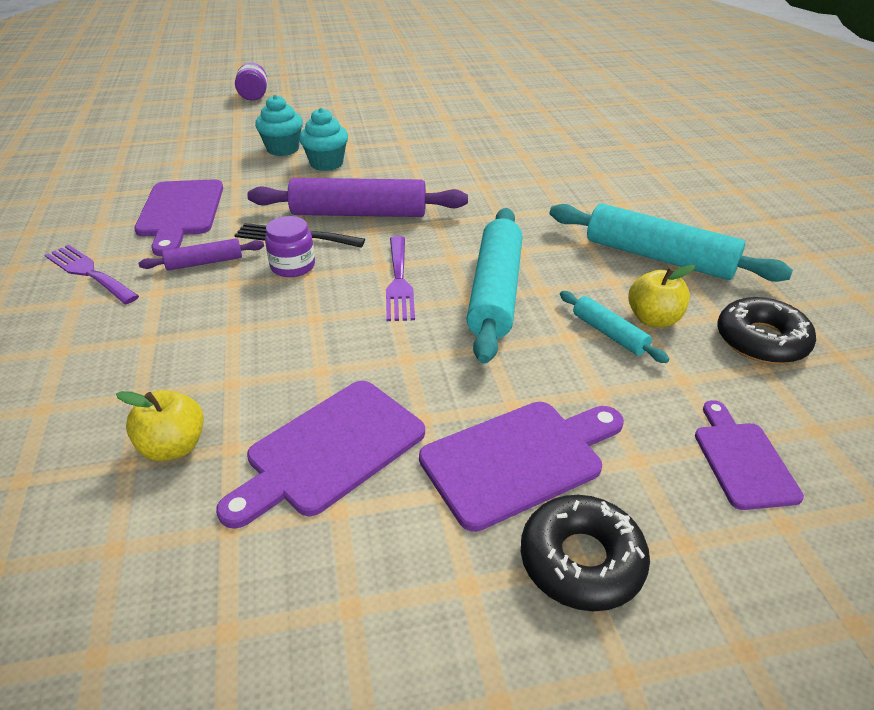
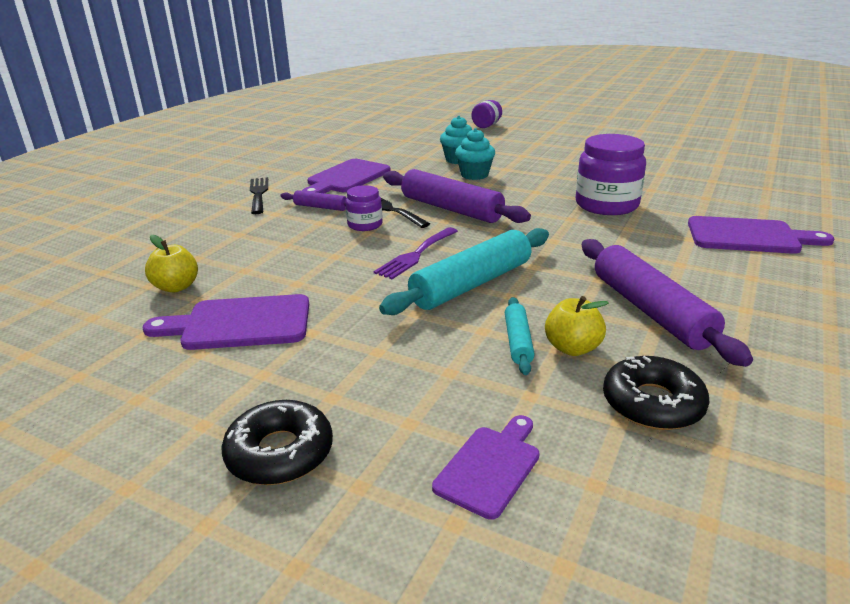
camera: 40 degrees right, 10 degrees down
(89, 272) = (258, 194): purple fork -> black fork
(494, 161) = (606, 205): none -> purple jar
(519, 459) = (332, 381): purple cutting board -> purple cutting board (749, 236)
(659, 257) = (650, 311): turquoise rolling pin -> purple rolling pin

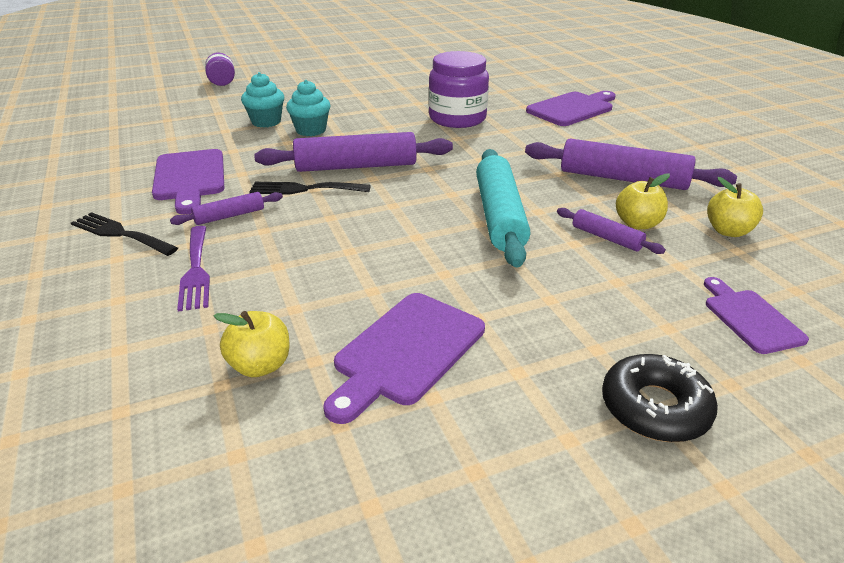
camera: 50 degrees left, 5 degrees up
(365, 225) = (313, 212): purple jar -> none
(415, 255) = (413, 215): purple fork -> purple fork (196, 271)
(518, 342) = (606, 238): turquoise rolling pin -> purple rolling pin
(652, 403) = (728, 231): black donut -> yellow apple

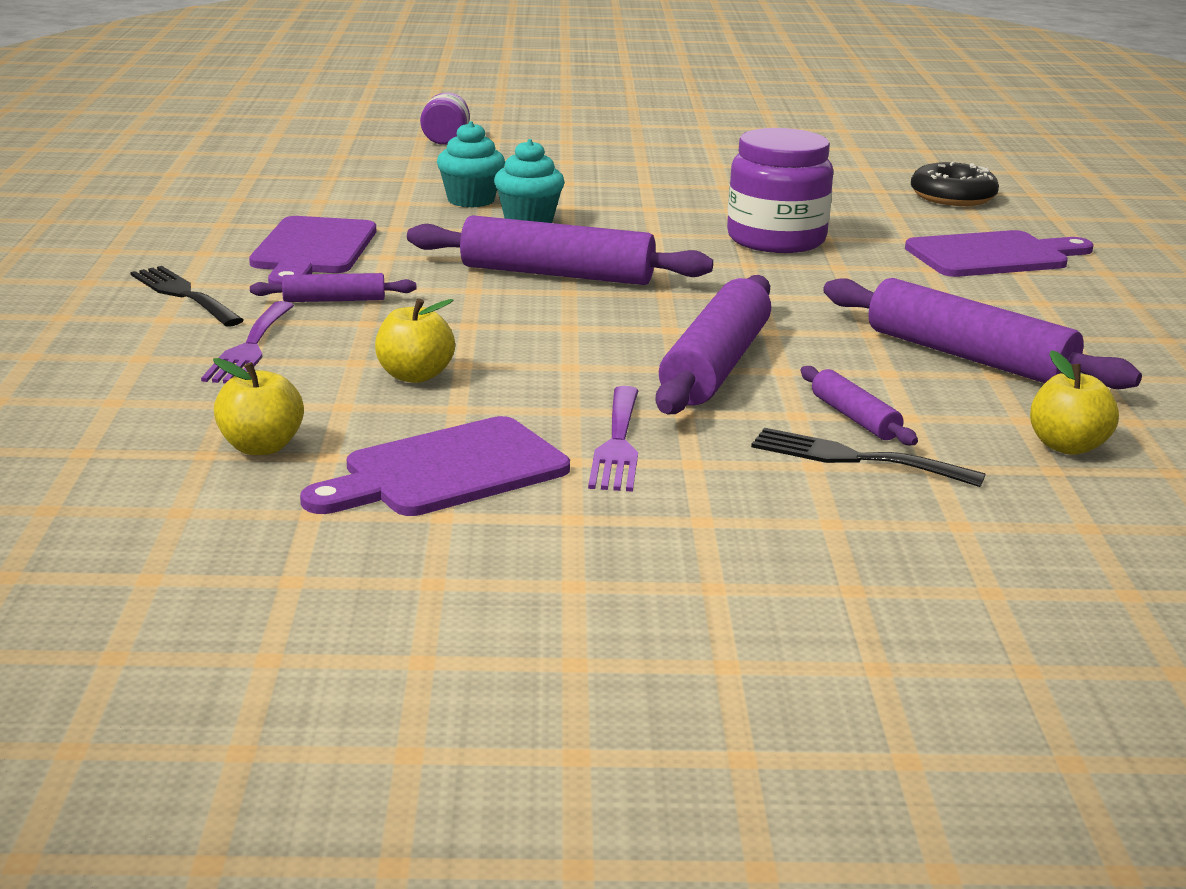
camera: 20 degrees right, 10 degrees down
(304, 189) = (458, 288): black fork -> black fork (854, 458)
(494, 295) = (617, 444): none -> purple fork
(499, 216) = (715, 366): turquoise rolling pin -> purple rolling pin
(637, 224) = (925, 412): yellow apple -> yellow apple (414, 376)
(655, 408) = (717, 585): black donut -> black donut (952, 197)
(750, 318) = (969, 538): purple cutting board -> none

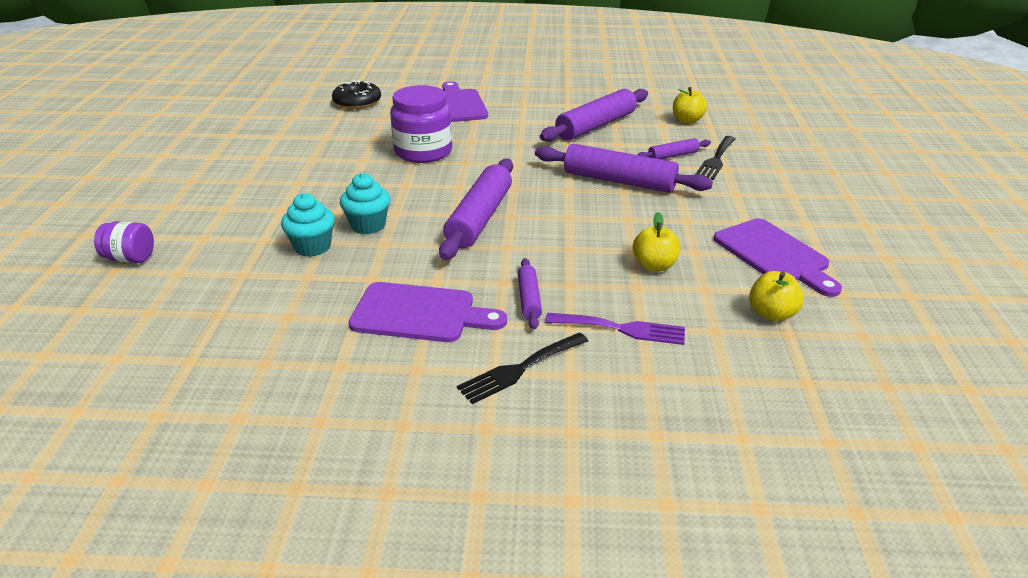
camera: 85 degrees left, 10 degrees up
(617, 444) = (723, 210): purple fork -> none

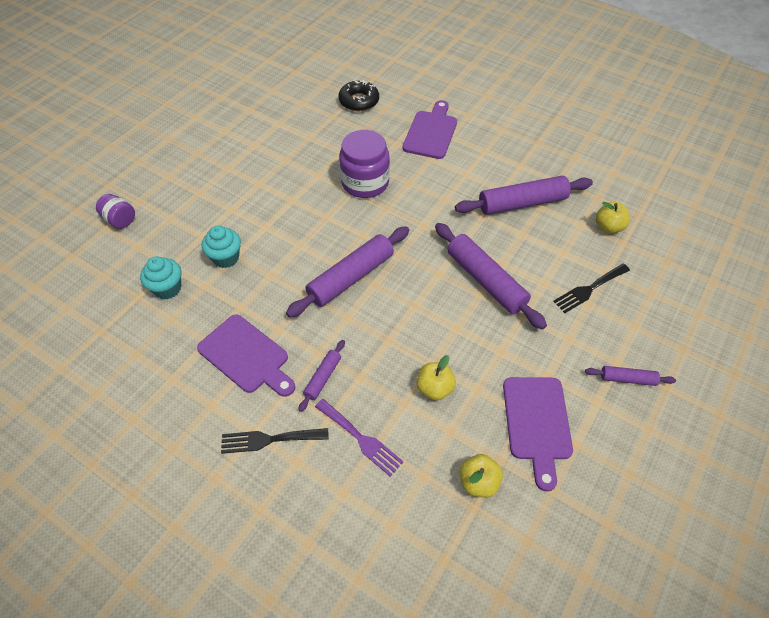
camera: 30 degrees right, 20 degrees up
(368, 225) = (273, 251): turquoise cupcake -> turquoise cupcake (167, 288)
(673, 155) = (556, 268): purple rolling pin -> purple rolling pin (627, 379)

